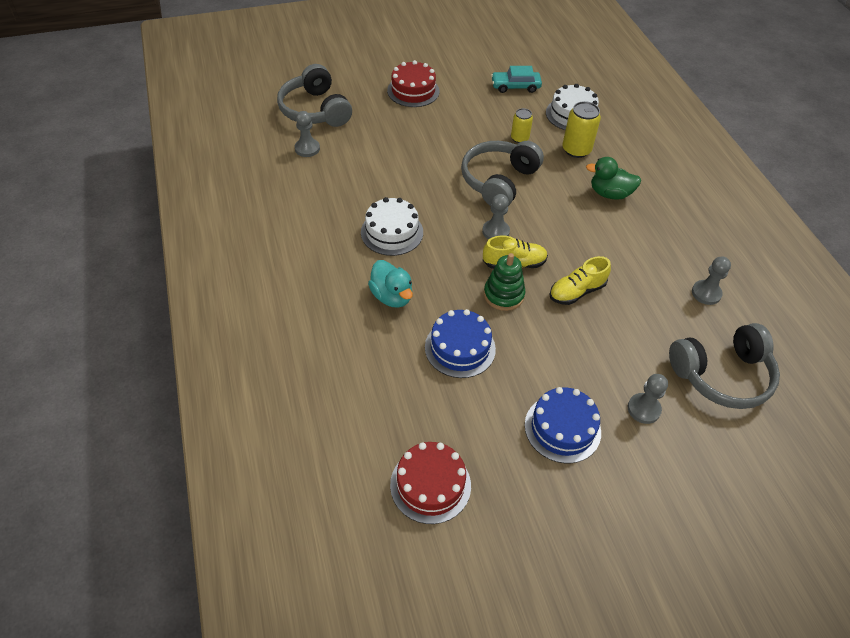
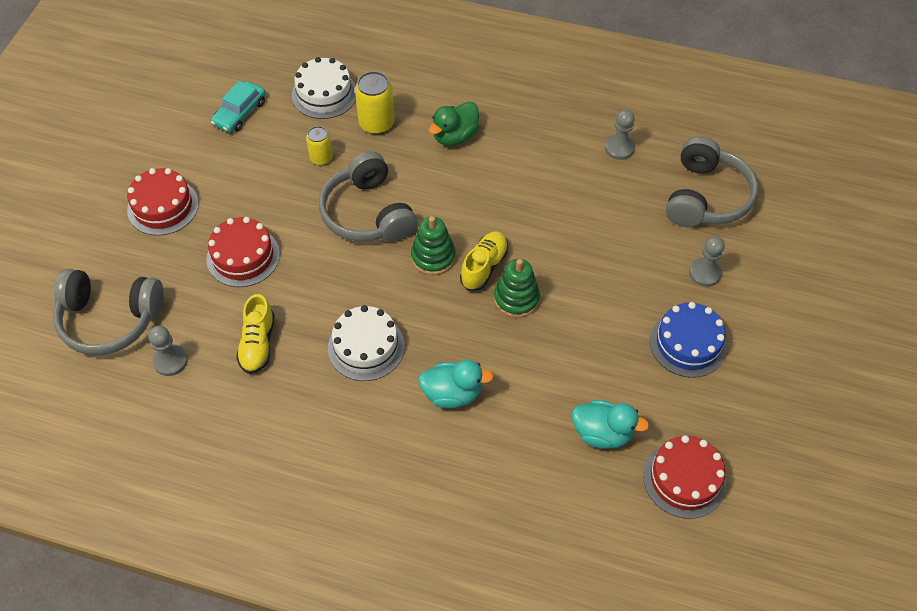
camera: 55 degrees left, 5 degrees up
(409, 141) = (243, 256): none -> red cake
(429, 406) = (602, 433): none -> turquoise duck
(460, 348) = (554, 371): blue cake -> none
(495, 231) = (433, 257): grey pawn -> green stacking toy
(577, 291) = (552, 239): yellow shoe -> yellow shoe (258, 344)

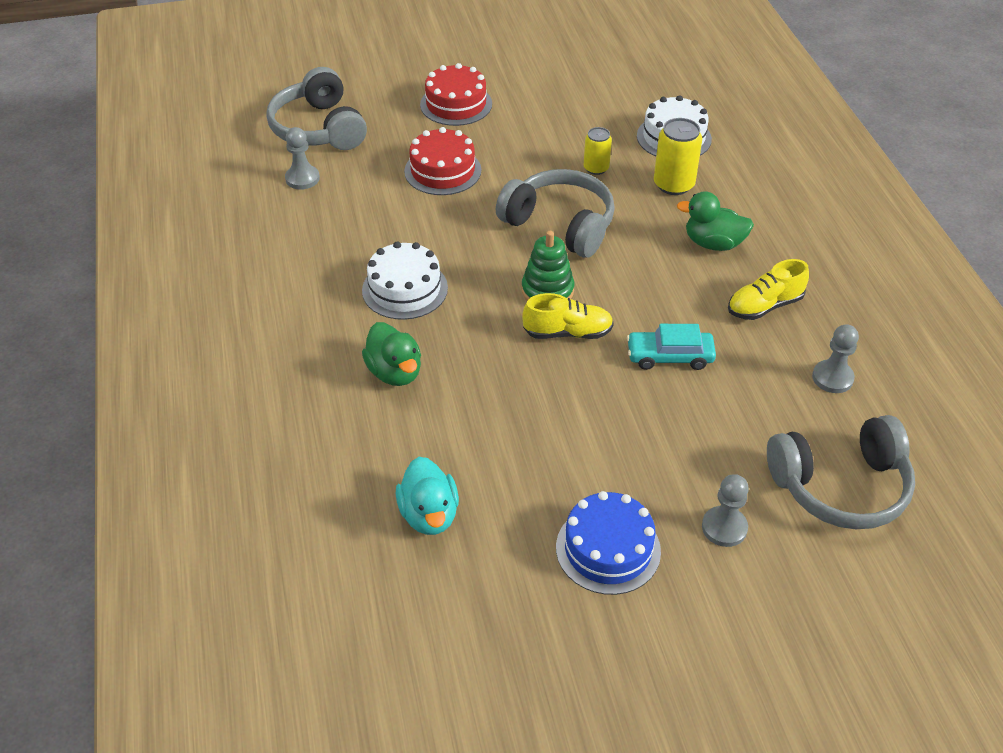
camera: 60 degrees right, 10 degrees down
(240, 113) = (599, 99): turquoise car -> turquoise car (669, 356)
(258, 344) = (357, 220): yellow shoe -> yellow shoe (764, 306)
(368, 213) = (560, 225): grey headphones -> grey headphones turned 90 degrees clockwise
(452, 394) = (395, 372): turquoise duck -> green duck
(516, 299) = (548, 374): green stacking toy -> none
(684, 479) = (418, 615): red cake -> none

